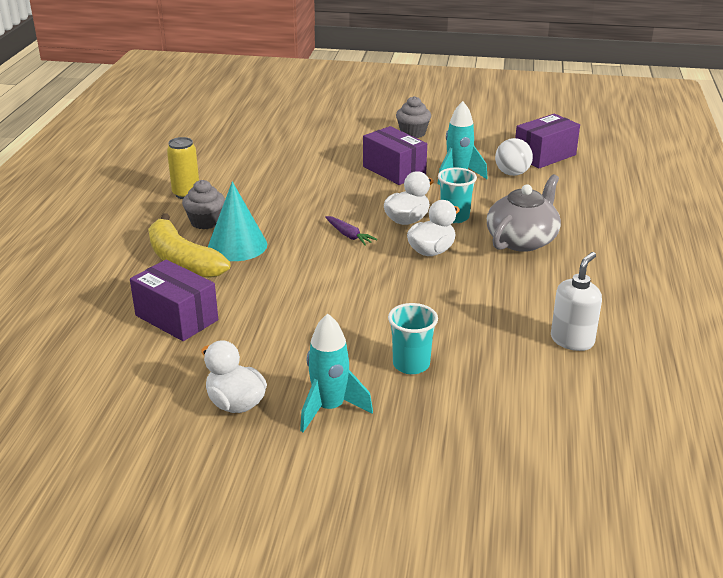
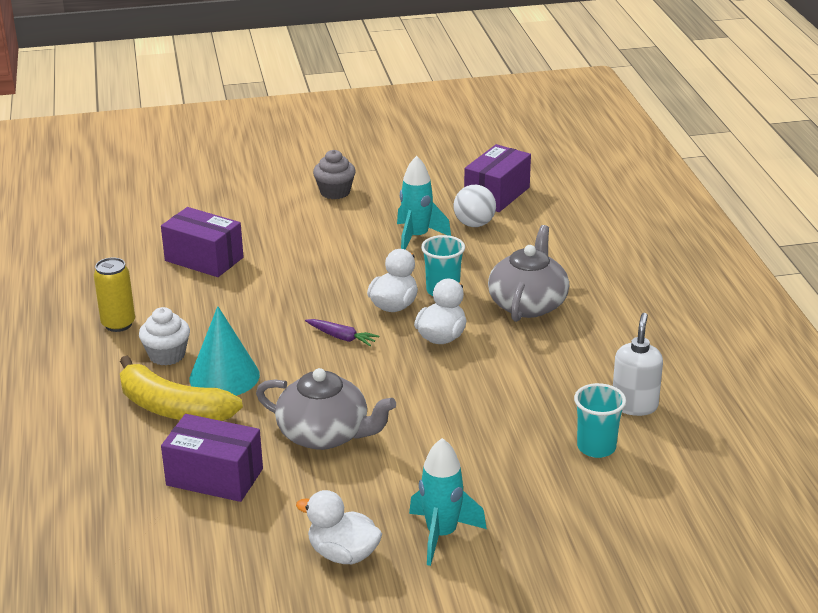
camera: 20 degrees left, 0 degrees up
(205, 222) = (167, 355): grey cupcake -> white cupcake
(286, 305) = (325, 434): none -> grey teapot
(394, 170) = (343, 245): purple box -> purple box (204, 259)
(411, 364) = (494, 469): turquoise cup -> turquoise cup (596, 447)

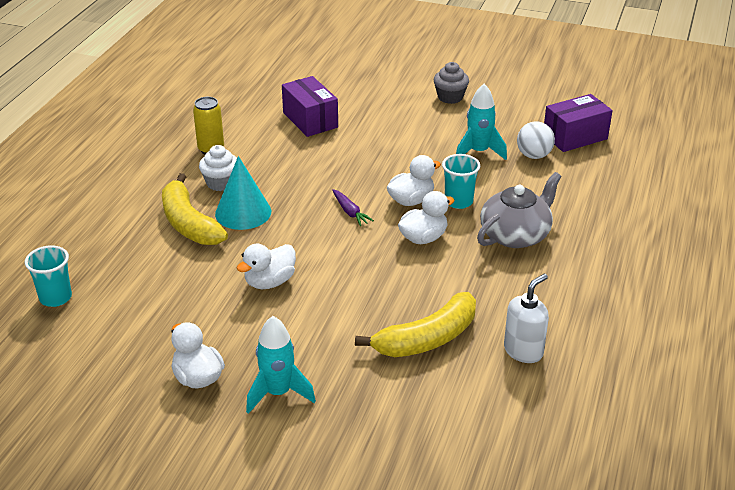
camera: 30 degrees right, 5 degrees up
(214, 477) = (169, 284): purple box -> none
(325, 434) = (270, 282): grey teapot -> white duck
(536, 428) = (427, 339): none -> yellow banana
(596, 447) = (459, 373): turquoise cup -> turquoise cup (55, 297)

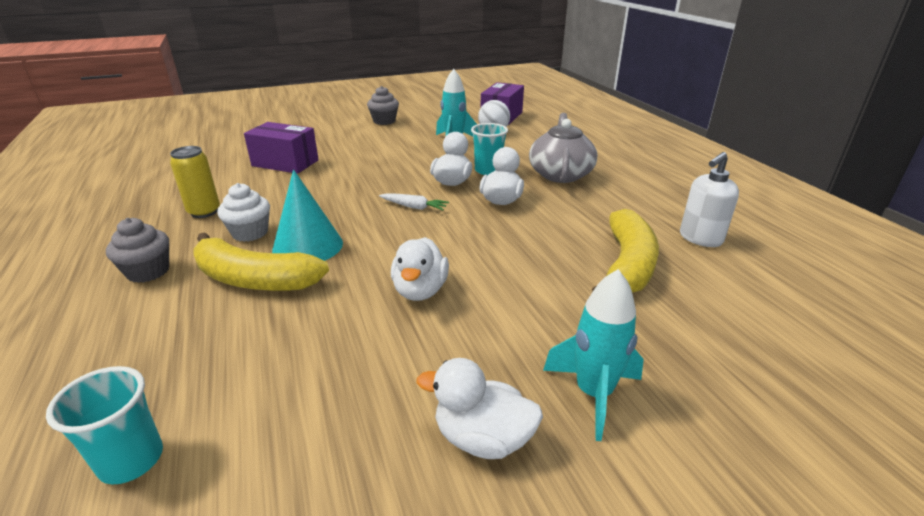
camera: 40 degrees left, 5 degrees down
(141, 187) = (148, 271): none -> grey cupcake
(350, 212) = (414, 207): purple carrot -> white carrot
(523, 351) = (700, 238): white soap dispenser -> white soap dispenser turned 135 degrees counterclockwise

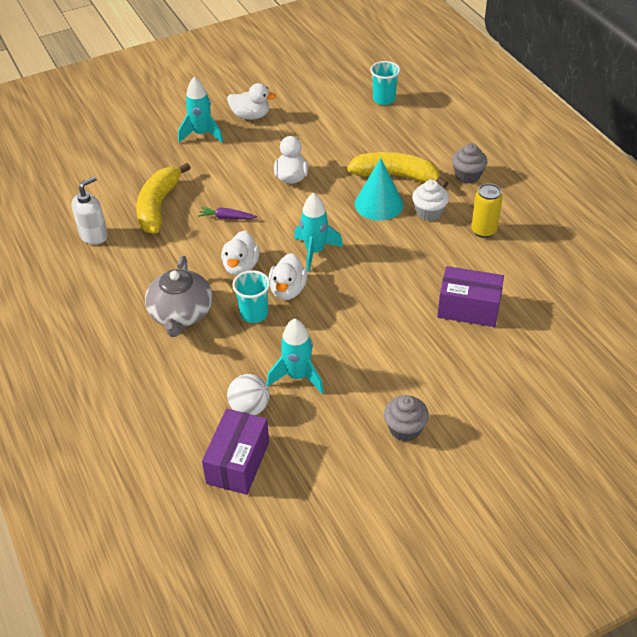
camera: 175 degrees right, 15 degrees up
(414, 207) = (315, 251): white carrot -> turquoise rocket
(522, 245) = (227, 217): none -> purple carrot

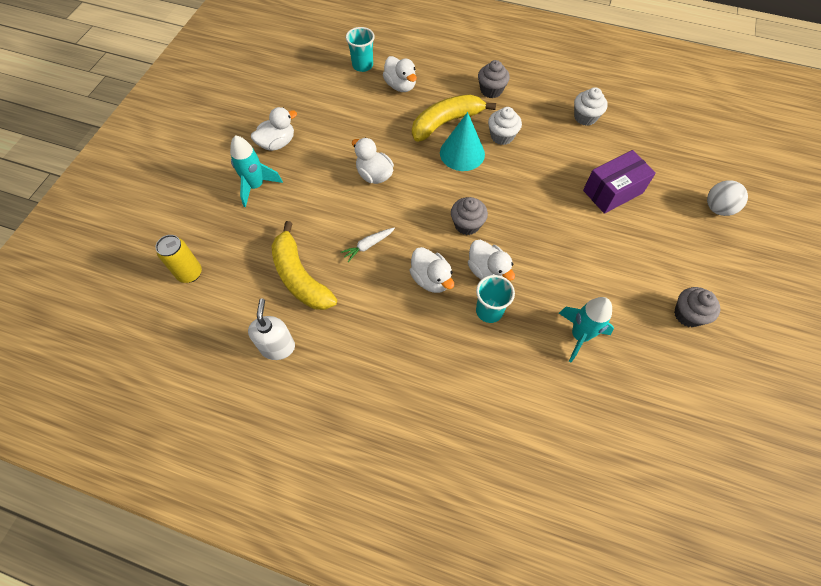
camera: 45 degrees left, 15 degrees up
(181, 314) = (437, 357): grey teapot -> none
(227, 217) = (368, 245): purple carrot -> white carrot
(238, 462) = (629, 443): purple box -> none
(249, 407) = (581, 391): white ball -> white ball (718, 208)
(315, 251) = (467, 224): turquoise rocket -> grey cupcake
(394, 130) = (400, 86): none -> white duck
(483, 231) = (551, 126): yellow can -> yellow can (190, 273)
(525, 243) = (585, 117): none -> white cupcake

